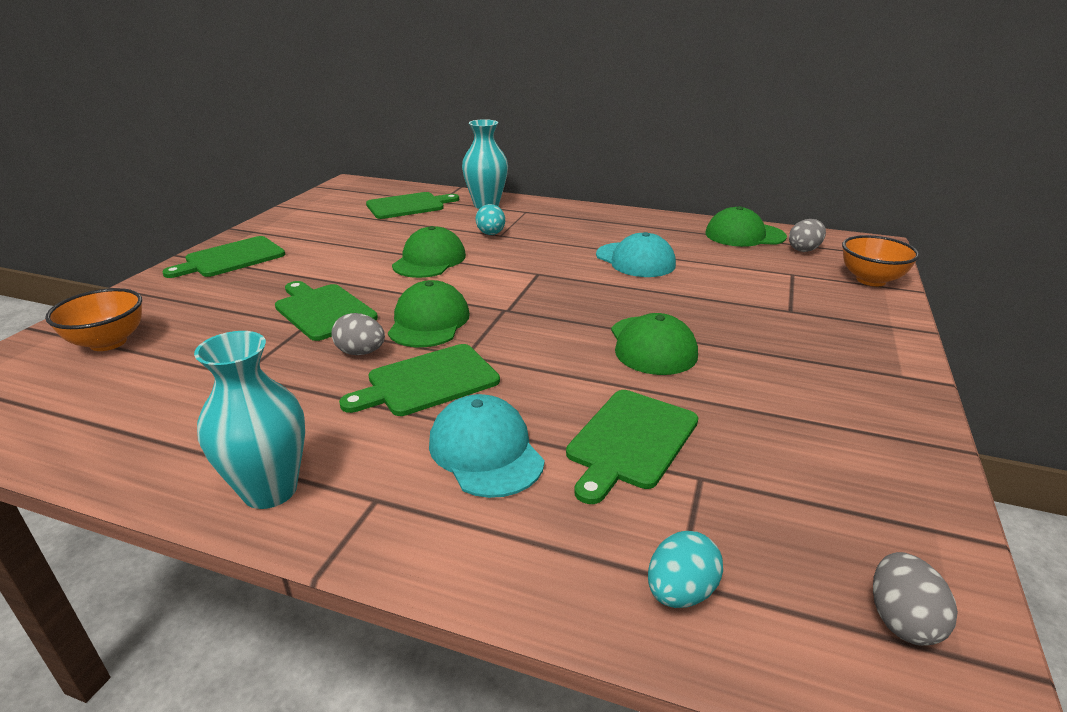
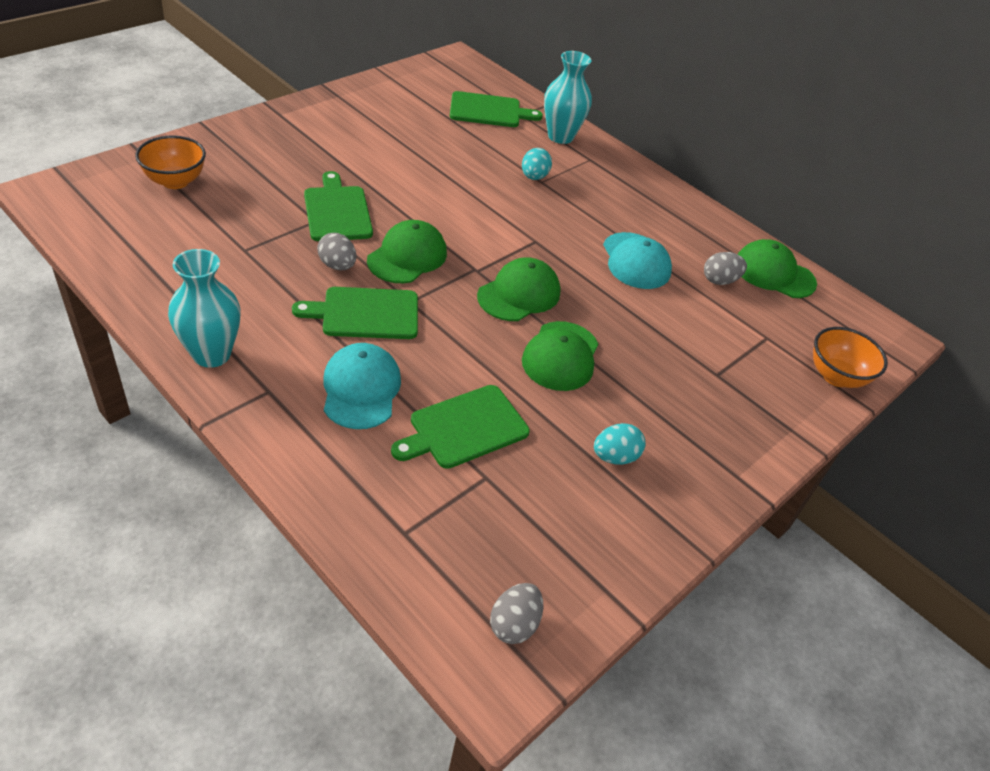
camera: 20 degrees right, 15 degrees up
(231, 258) = (302, 123): green cutting board -> none
(429, 260) = (457, 188): green cap -> green cap (519, 294)
(680, 592) = (398, 540): turquoise egg -> turquoise egg (615, 457)
(804, 249) = (814, 315): grey egg -> grey egg (719, 280)

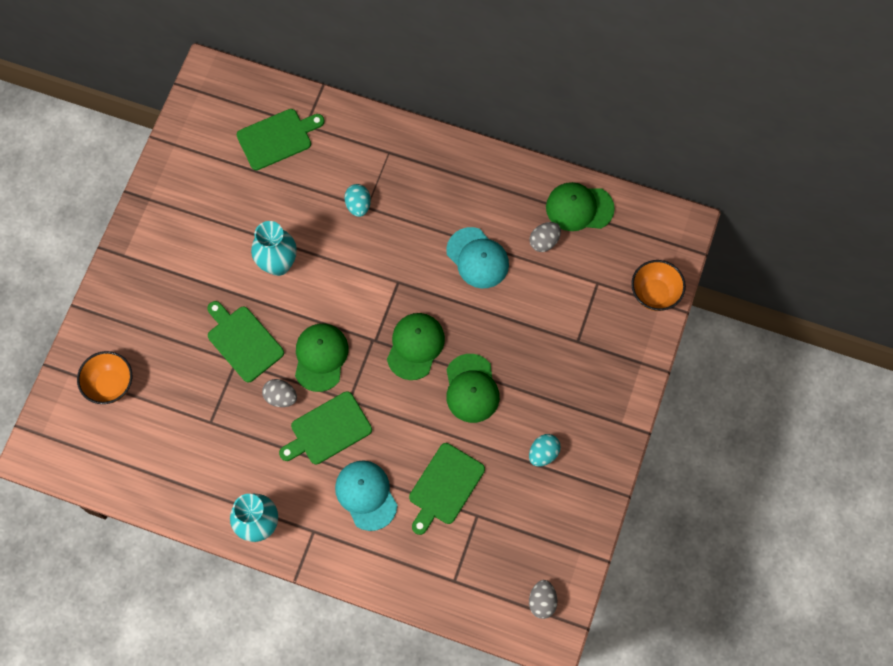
camera: 20 degrees left, 25 degrees up
(560, 136) = (351, 136): turquoise vase -> turquoise vase (278, 264)

